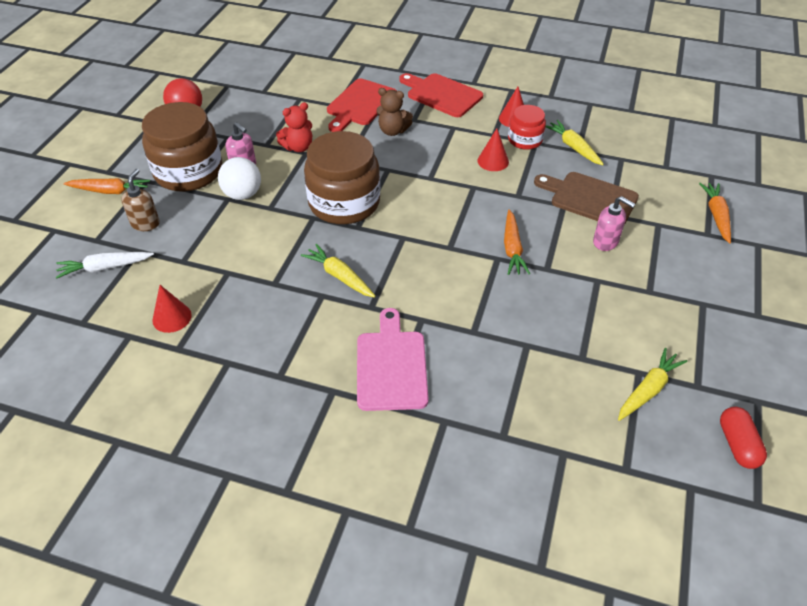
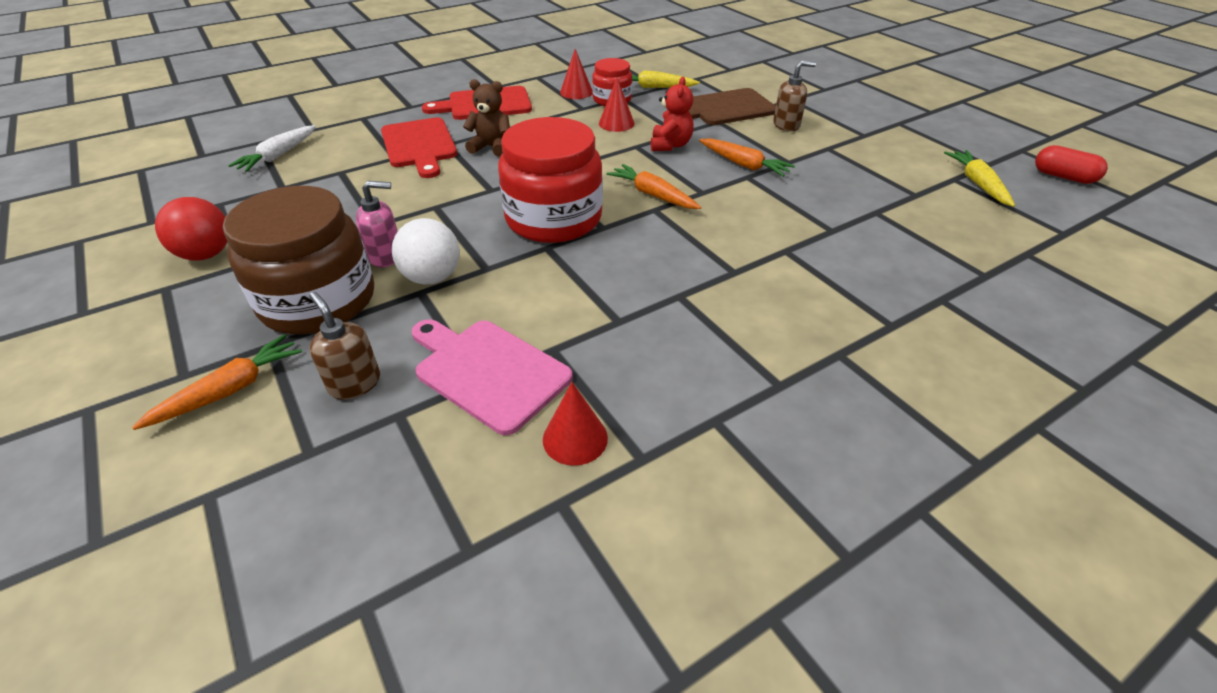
camera: 50 degrees left, 5 degrees down
(105, 268) = (383, 468): white carrot -> white carrot (278, 156)
(298, 147) = (418, 207): red teddy bear -> red teddy bear (670, 145)
(339, 276) = (664, 271): yellow carrot -> none
(344, 203) = (553, 218): brown jar -> red jar
(391, 366) = (835, 297): pink cutting board -> pink cutting board (488, 371)
(393, 131) = (491, 147): brown teddy bear -> brown teddy bear turned 135 degrees counterclockwise
(606, 242) = (786, 125): pink soap dispenser -> brown soap dispenser
(716, 216) = (808, 78): orange carrot -> orange carrot (653, 195)

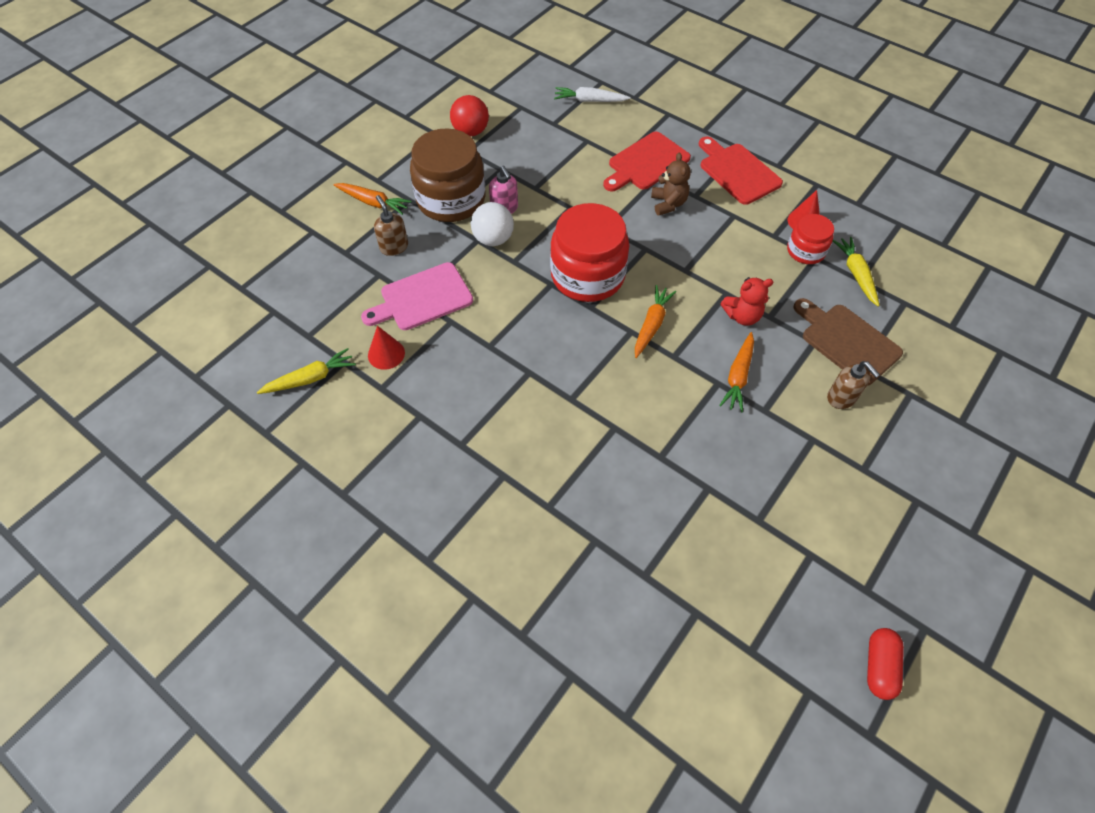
camera: 70 degrees right, 15 degrees up
(354, 383) = (394, 247): brown soap dispenser -> brown soap dispenser turned 60 degrees counterclockwise
(488, 371) = (422, 298): pink cutting board -> pink cutting board turned 135 degrees counterclockwise
(616, 123) = (760, 268): red cone -> none
(977, 184) = (812, 576): yellow carrot -> yellow carrot (310, 378)

